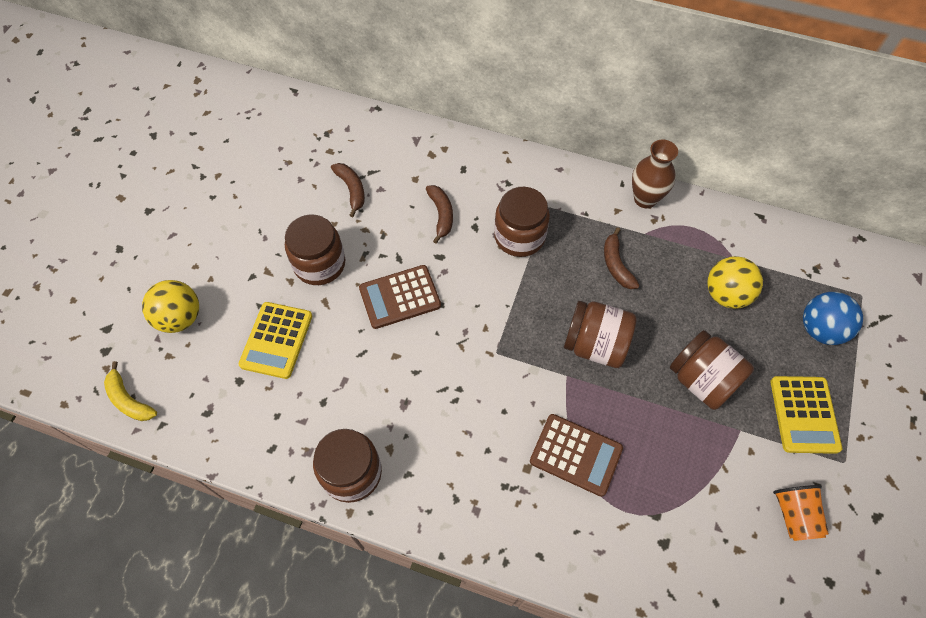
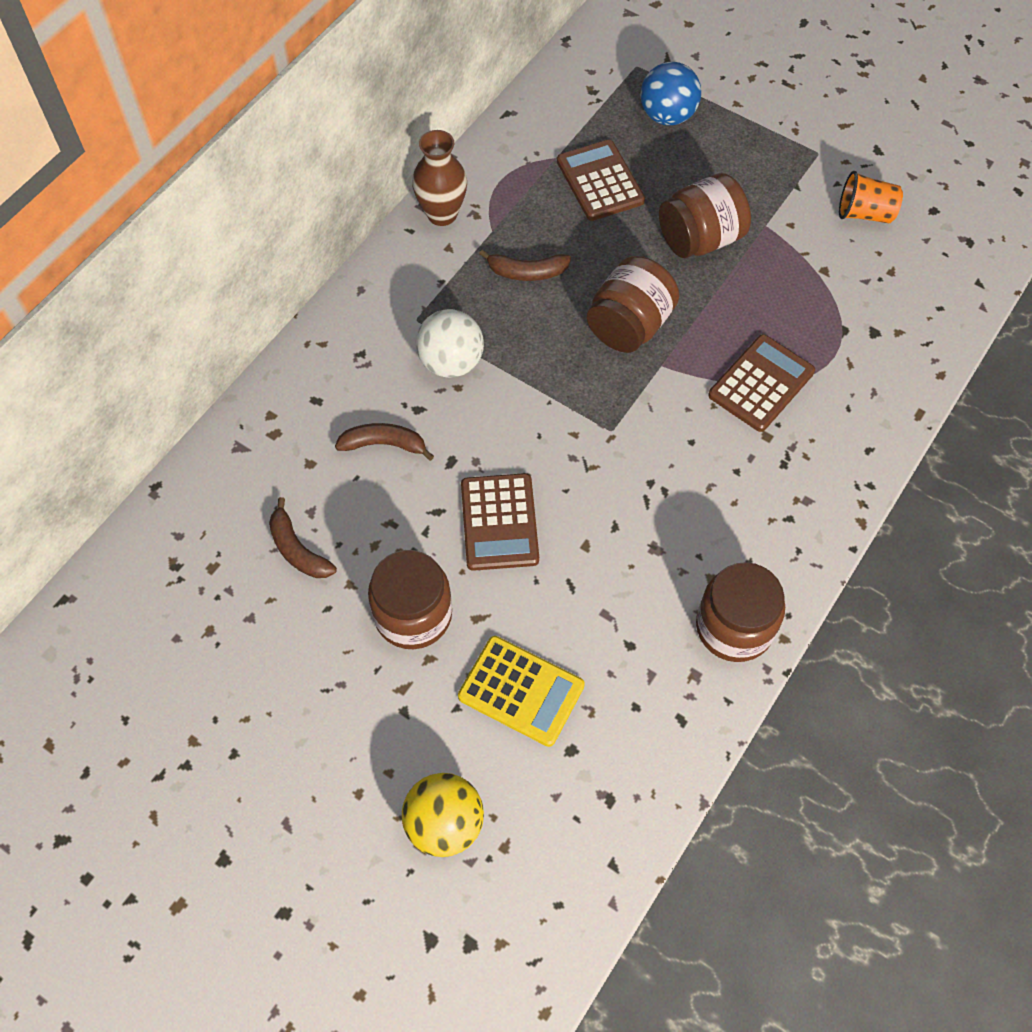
camera: 75 degrees left, 0 degrees up
(129, 400) = (562, 910): yellow banana -> none
(351, 190) = (298, 550): brown banana -> brown banana turned 120 degrees counterclockwise
(519, 236) = (451, 362): brown jar -> white ball
(726, 294) = (600, 181): yellow ball -> brown calculator
(804, 414) = (760, 166): yellow calculator -> none

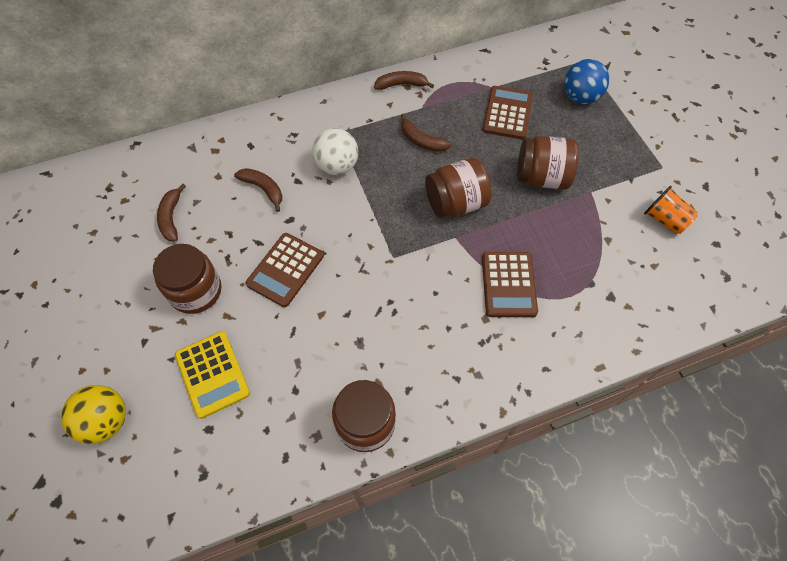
camera: 35 degrees right, 0 degrees up
(442, 214) = (401, 85): brown vase -> brown banana
(761, 384) = (508, 284): brown calculator -> brown calculator turned 105 degrees clockwise

